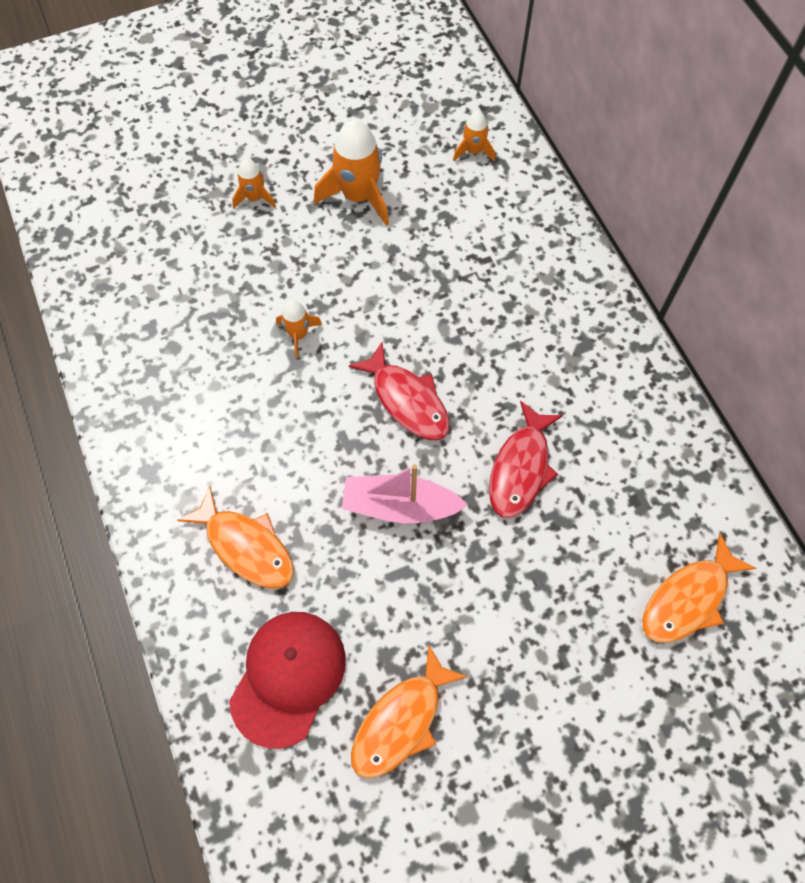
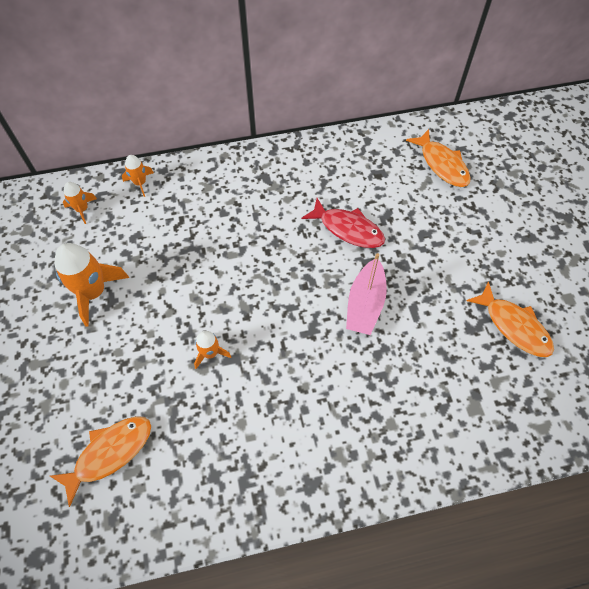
camera: 80 degrees left, 5 degrees down
(246, 546) = (384, 412): orange fish -> orange fish (110, 453)
(255, 197) = (63, 372): orange rocket -> orange rocket (140, 183)
(288, 677) = (484, 393): red cap -> none
(407, 400) = (284, 287): red fish -> none

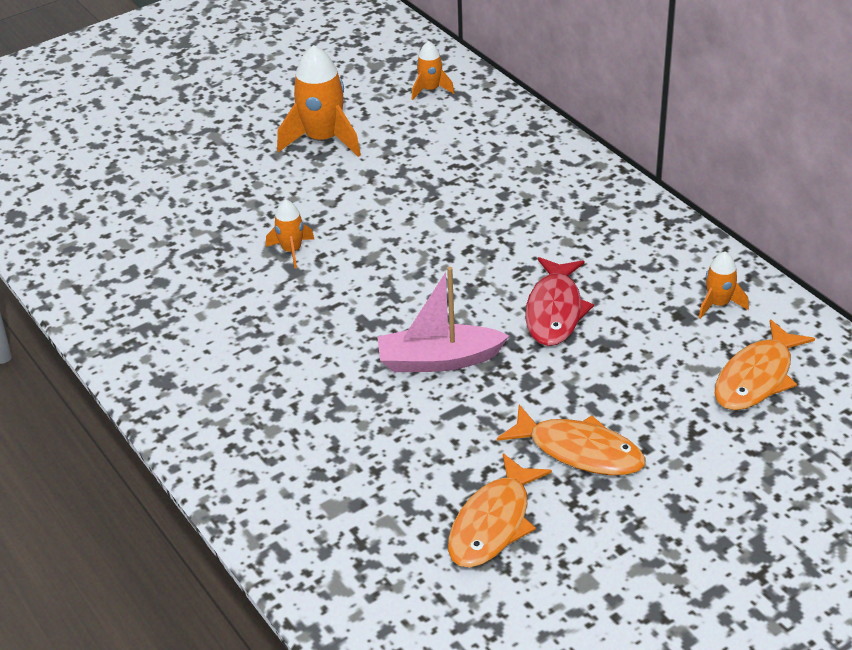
camera: 70 degrees right, 20 degrees down
(110, 453) = (137, 221): orange fish -> orange fish (579, 451)
(140, 183) = (500, 115): orange rocket -> orange rocket (718, 304)

